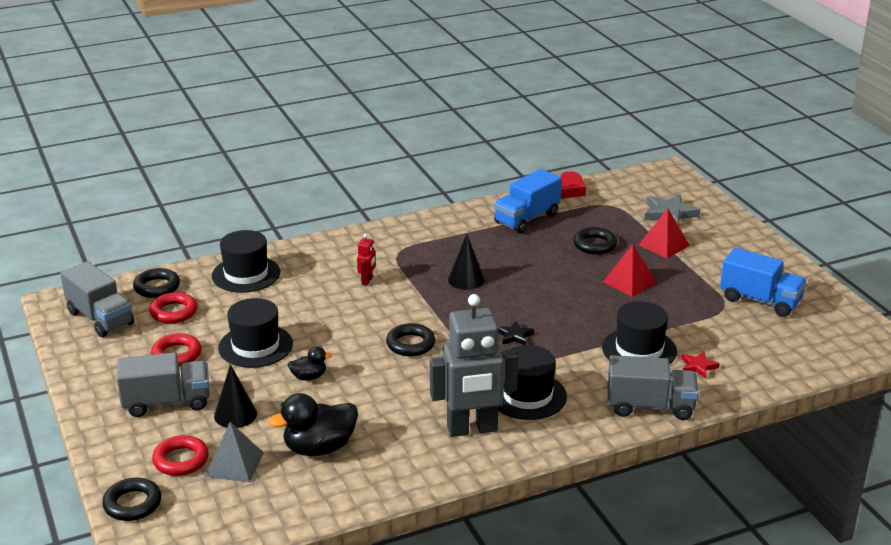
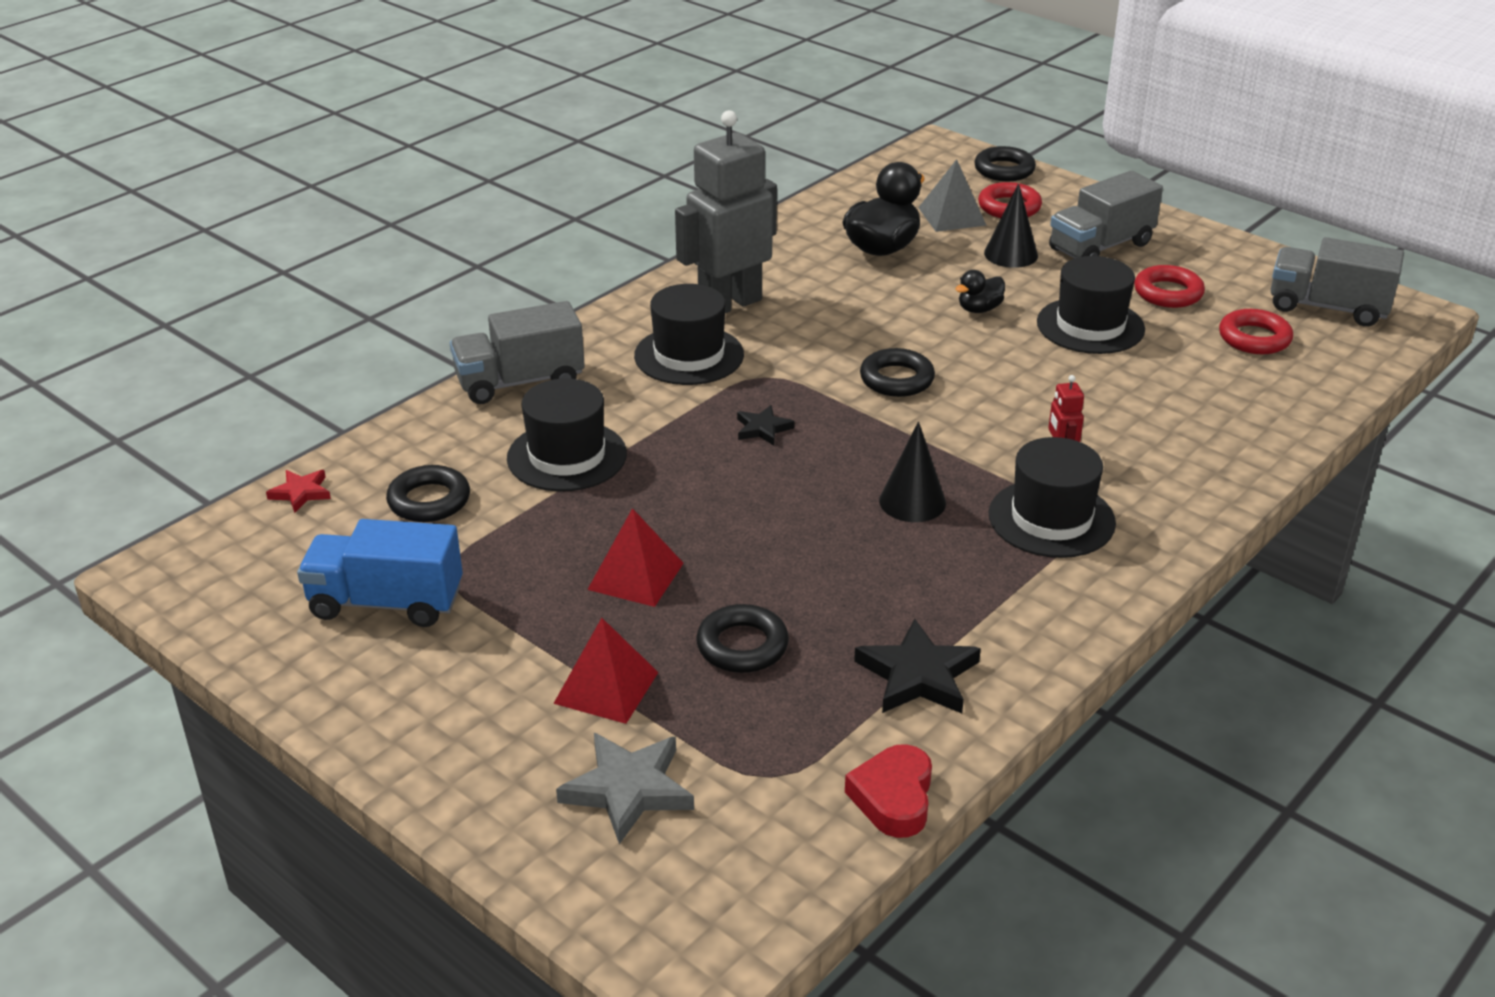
camera: 155 degrees right, 5 degrees up
(157, 287) = (1332, 364): black ring -> black ring (429, 501)
(246, 274) = (1246, 416): black hat -> black hat (1051, 518)
(526, 218) = (918, 675): blue truck -> black star
(698, 366) = (468, 453): red star -> red star (301, 493)

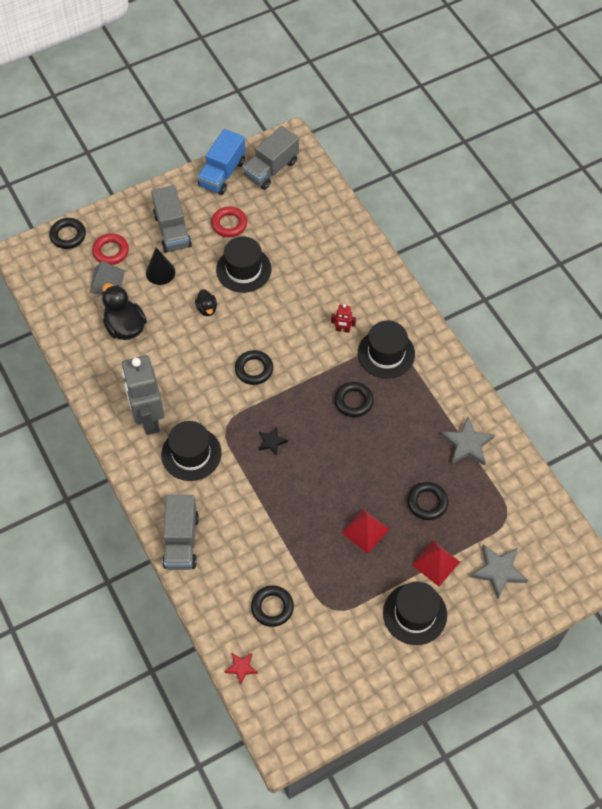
camera: 70 degrees left, 25 degrees up
(386, 602) = (346, 642): blue truck -> blue truck (222, 173)
(567, 456) = (259, 535): black hat -> black hat (415, 614)
(893, 797) = (531, 479): red heart -> none
(912, 501) = (353, 401): black cone -> black ring
(918, 675) = (467, 444): black star -> grey star
(1254, 338) = (284, 211): red ring -> none

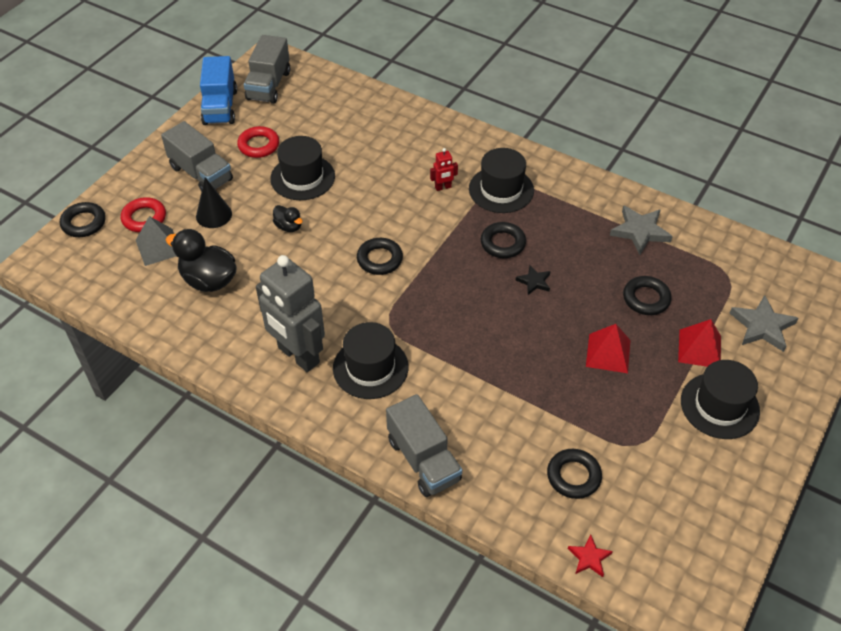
camera: 30 degrees left, 10 degrees down
(271, 442) = (448, 316): black star -> black star (534, 281)

